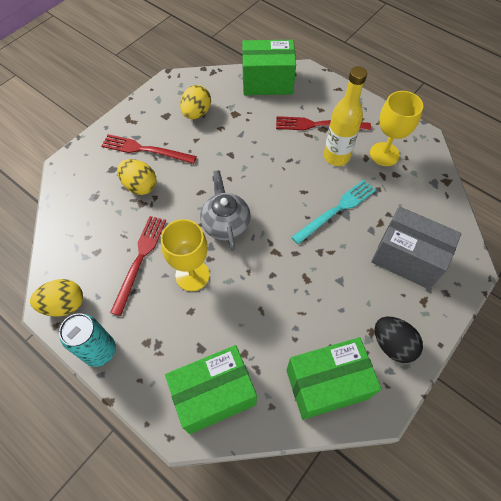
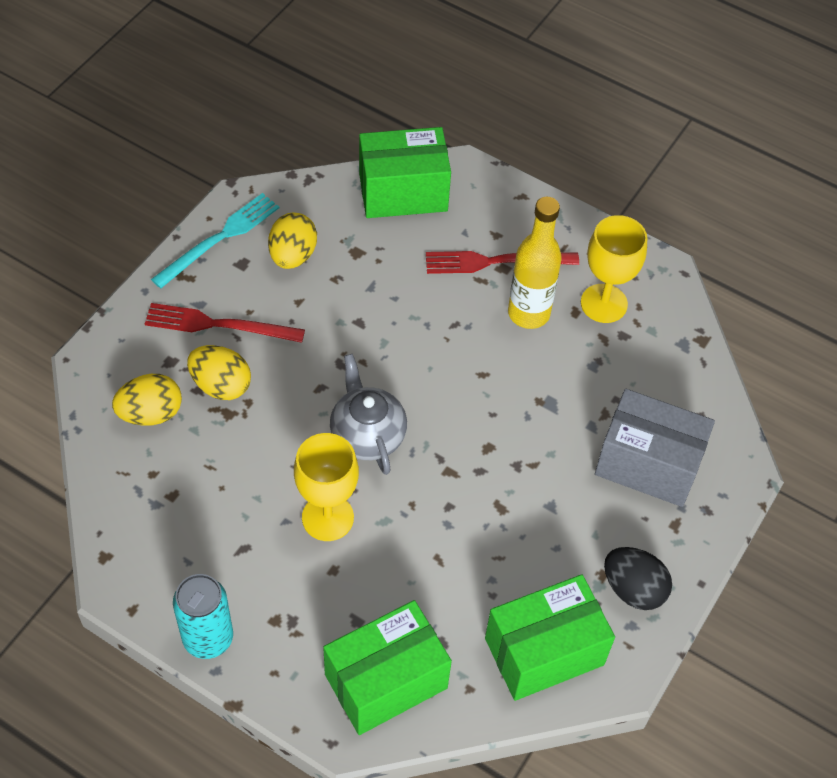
camera: 10 degrees left, 5 degrees down
(64, 304) = (139, 578): yellow egg -> yellow egg (151, 413)
(140, 260) = (242, 501): red fork -> none
(336, 210) = (536, 399): turquoise fork -> turquoise fork (219, 238)

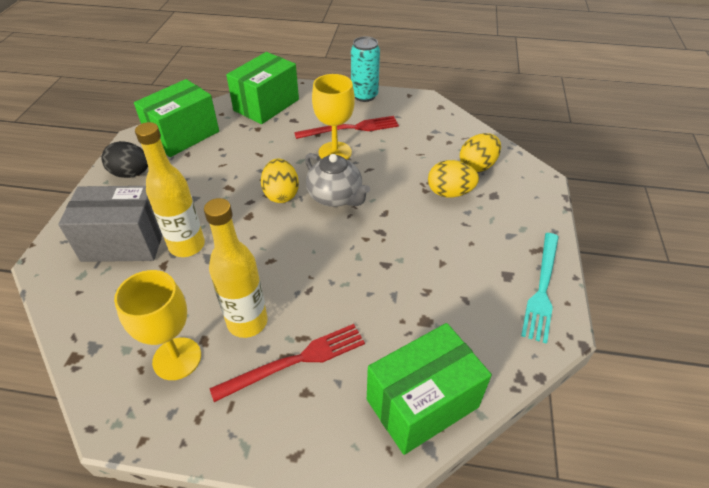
camera: 160 degrees right, 10 degrees down
(218, 325) = (484, 226): red fork -> red fork (351, 128)
(293, 255) = (474, 296): yellow egg -> yellow egg (281, 194)
(573, 430) = (187, 246): none -> yellow bottle

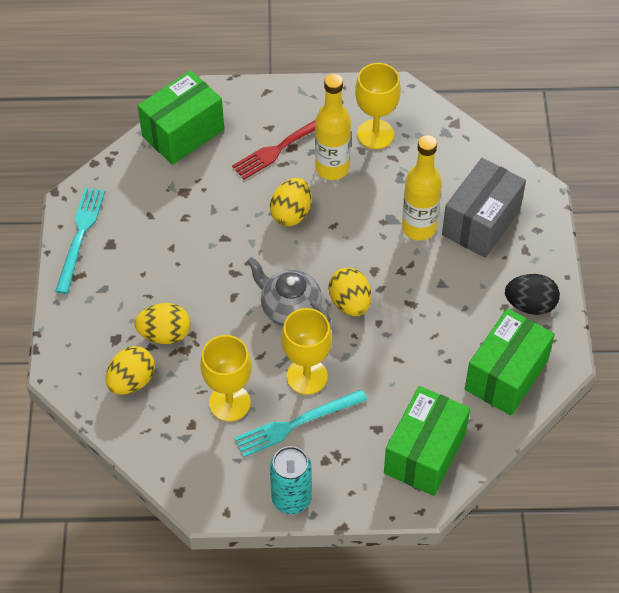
camera: 170 degrees right, 10 degrees up
(124, 242) = (481, 222): grey box -> grey box turned 45 degrees counterclockwise
(310, 278) = (291, 213): none -> yellow egg
(351, 128) = (296, 424): red fork -> turquoise fork
(399, 145) = (229, 403): none -> yellow goblet

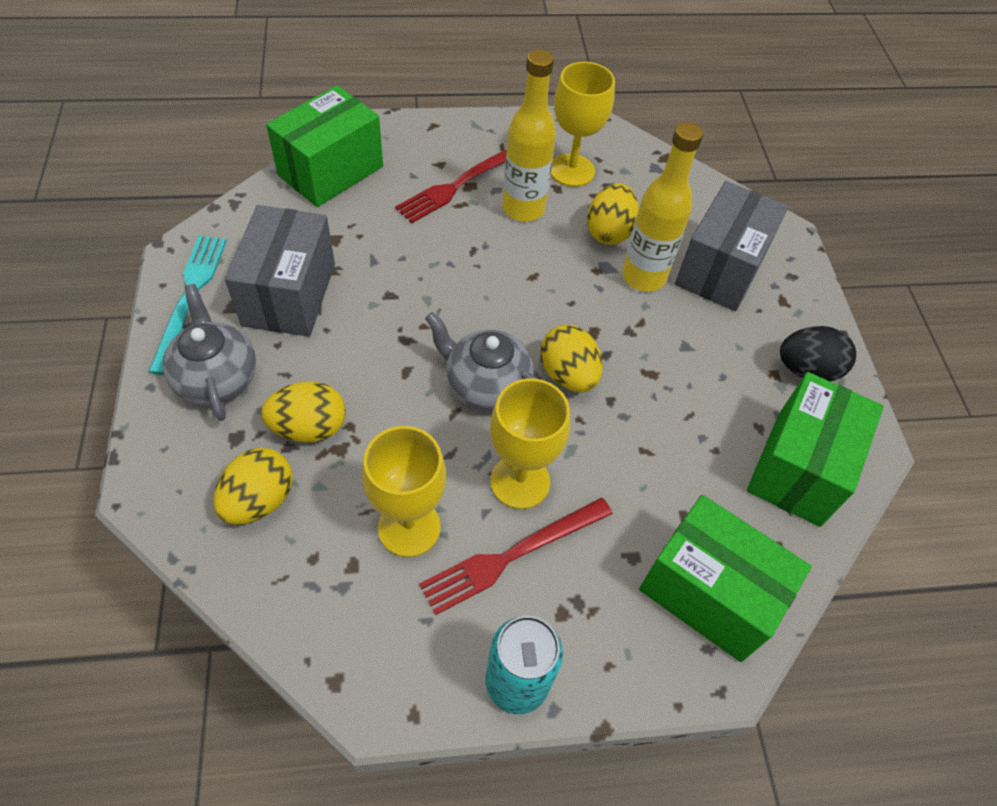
camera: 10 degrees left, 0 degrees up
(101, 297) = (216, 378): none -> grey teapot
(151, 236) = (289, 294): none -> grey box
(291, 213) = (476, 262): yellow egg -> yellow egg (609, 232)
(296, 424) = (512, 555): turquoise fork -> red fork
(424, 453) = (709, 593): green box -> green box turned 75 degrees counterclockwise

